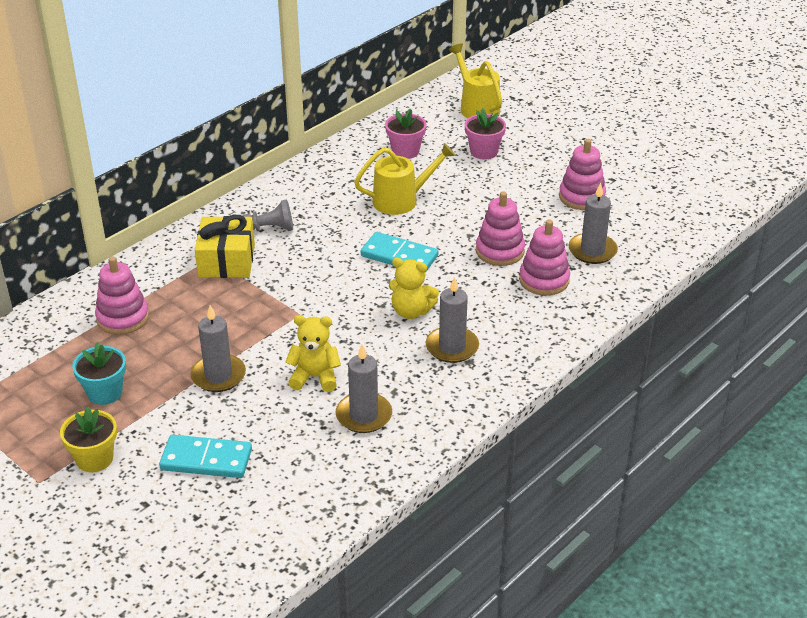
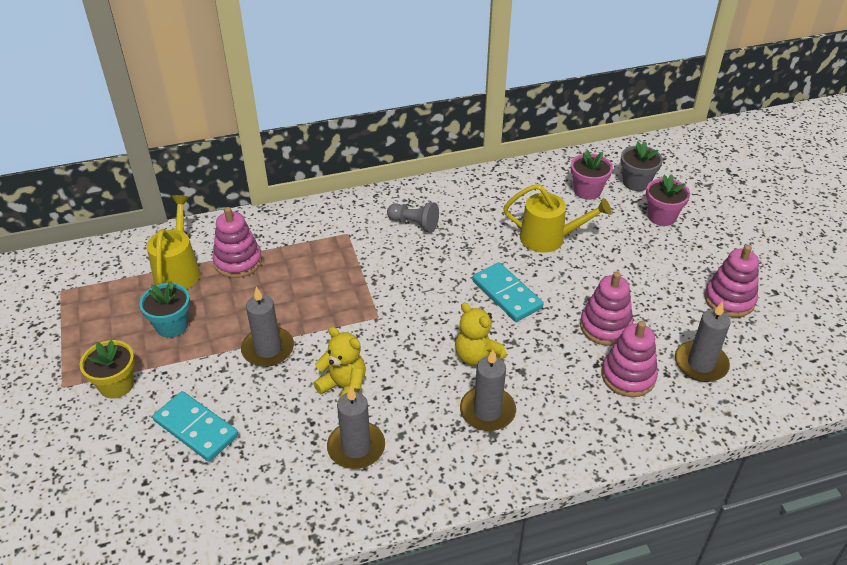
camera: 30 degrees right, 5 degrees up
(226, 260) = (357, 240): yellow gift -> none
(442, 131) = (636, 182): none -> grey flower pot
(476, 107) = (686, 169): yellow watering can -> yellow watering can (178, 270)

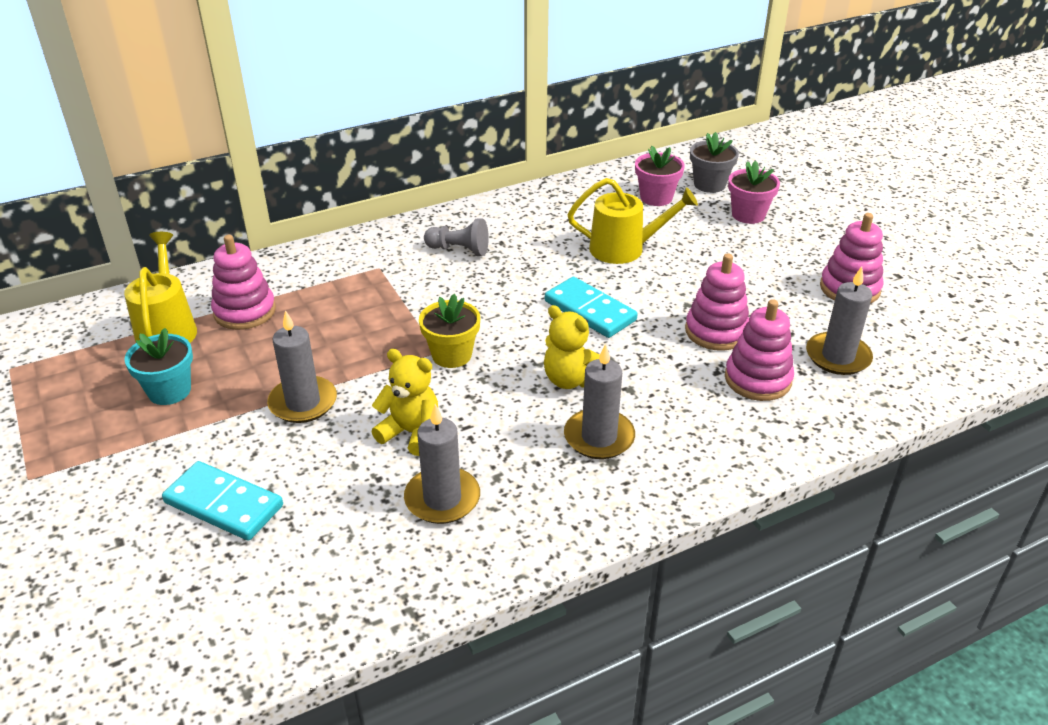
camera: 10 degrees left, 5 degrees down
(116, 385) = (104, 467): yellow flower pot -> yellow flower pot (451, 355)

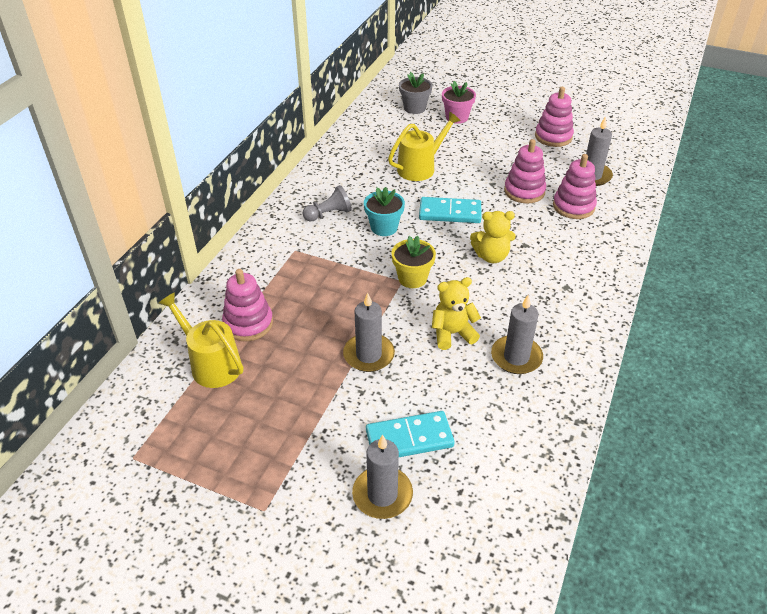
camera: 40 degrees left, 5 degrees up
(169, 391) = (274, 400): turquoise flower pot -> turquoise flower pot (384, 227)
(599, 437) = (544, 278): grey candle -> grey candle (382, 494)
(656, 197) = (397, 129): pink flower pot -> none

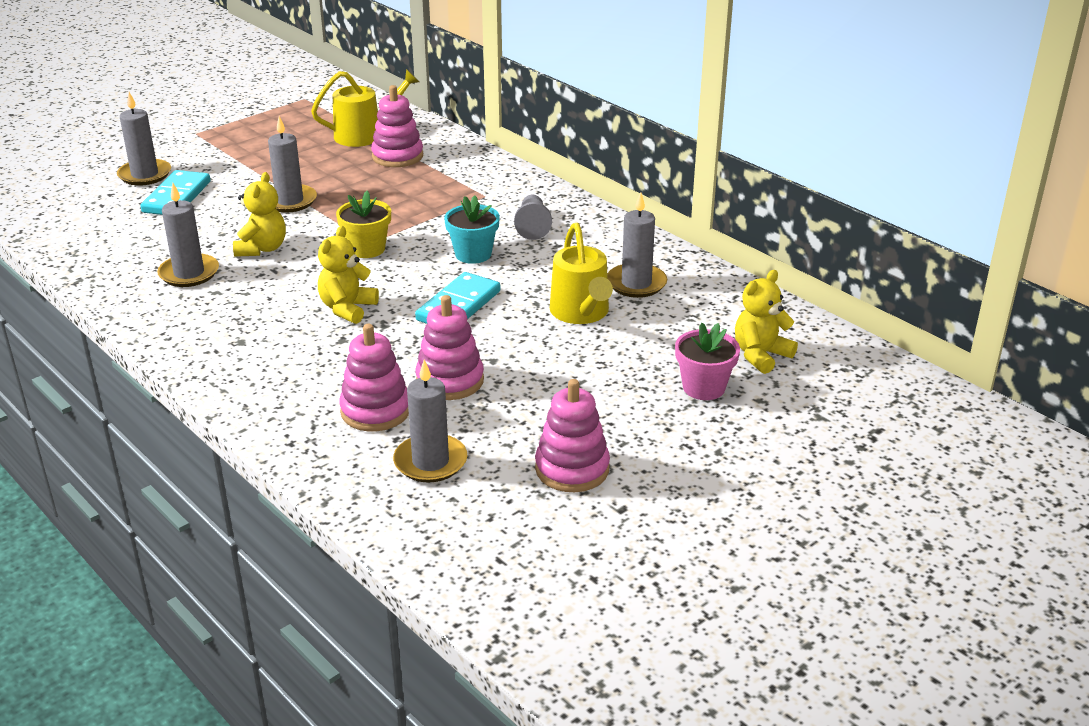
camera: 115 degrees right, 10 degrees down
(373, 157) = (636, 283): none -> grey candle
(414, 108) = (760, 355): grey flower pot -> yellow teddy bear

